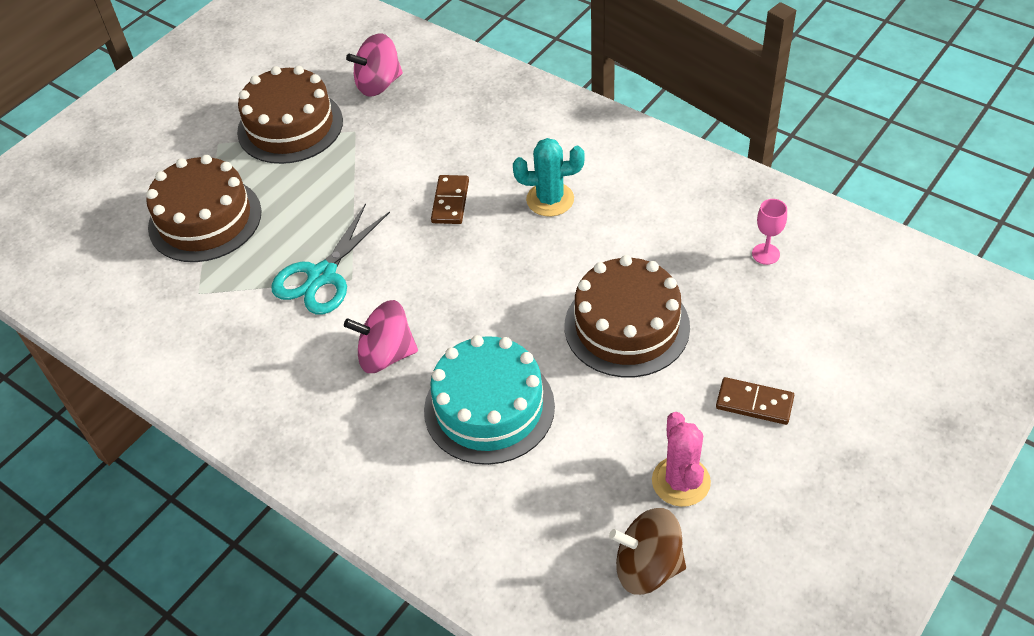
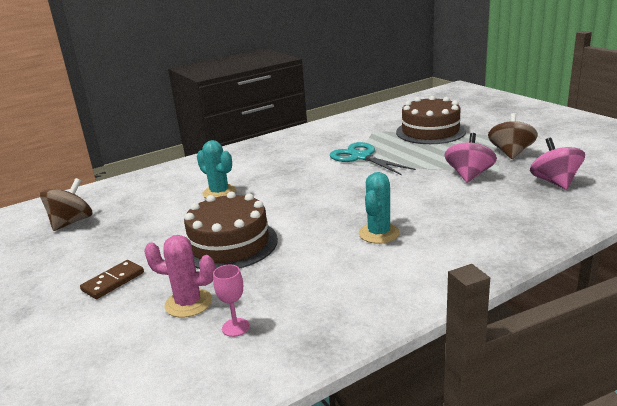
camera: 110 degrees right, 25 degrees down
(290, 126) = (511, 153): brown cake -> brown spinning top
(386, 355) = (286, 169): pink spinning top -> pink spinning top (469, 175)
(450, 202) = (401, 197): brown domino -> none
(489, 408) = (219, 192): turquoise cake -> turquoise cactus
(681, 481) = (100, 241): pink cactus -> pink cactus (188, 303)

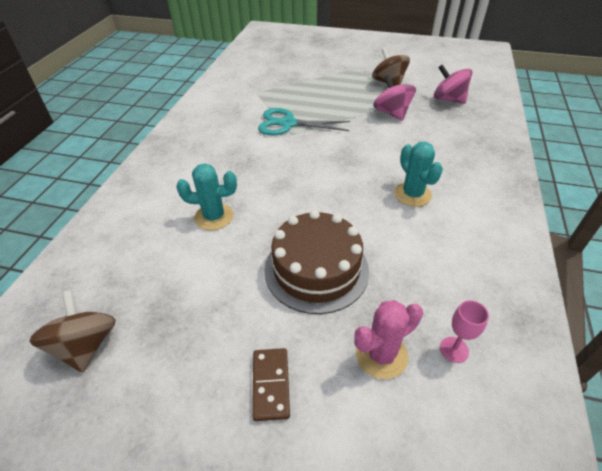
camera: 45 degrees left, 20 degrees up
(430, 131) = (305, 79): brown cake -> none

